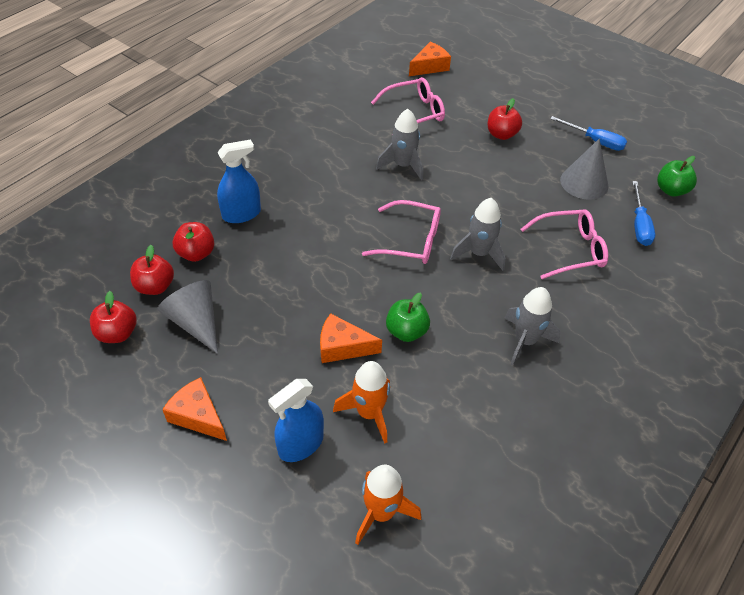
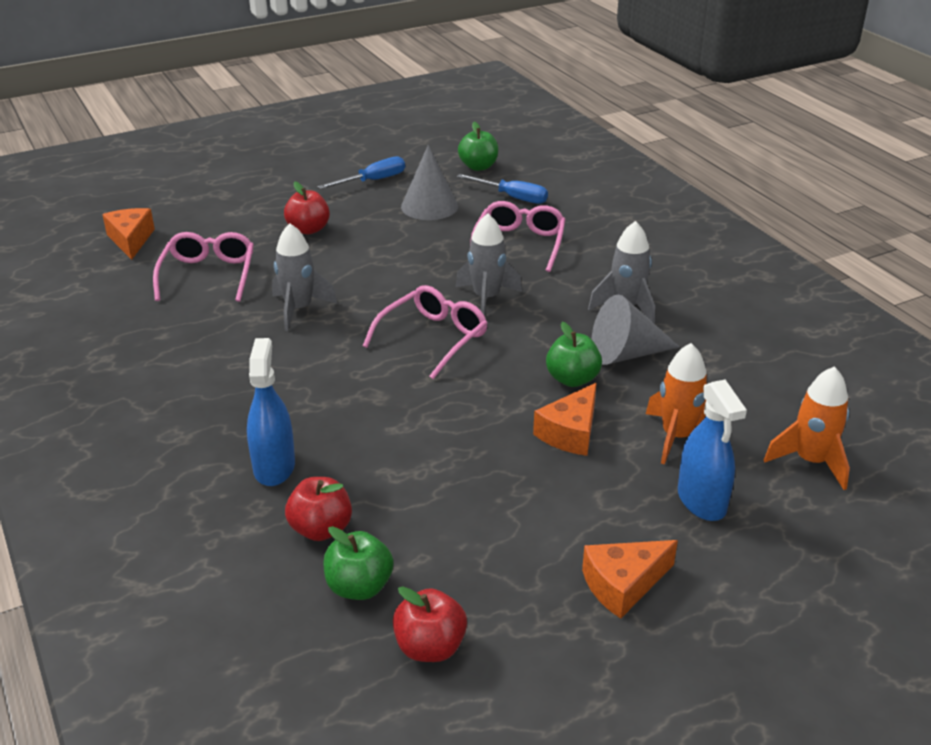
camera: 65 degrees left, 15 degrees down
(155, 286) = (359, 587): red apple -> green apple
(195, 322) = (456, 556): grey cone -> grey cone (625, 354)

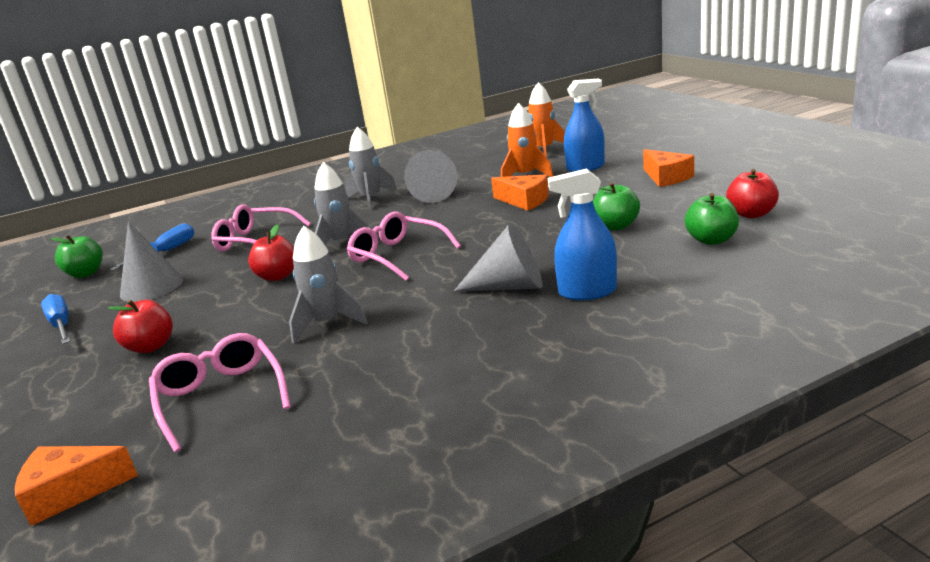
camera: 85 degrees left, 10 degrees down
(208, 274) = (220, 396): pink glasses -> pink glasses turned 60 degrees clockwise
(316, 414) = (509, 286): none -> grey cone
(321, 529) = (658, 261): red apple -> red apple (278, 276)
(572, 379) = (461, 206): green apple -> green apple (616, 226)

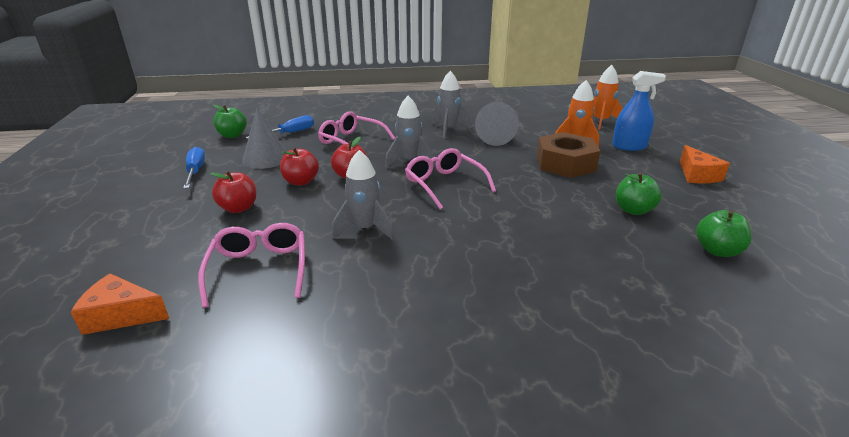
camera: 15 degrees right, 5 degrees up
(509, 286) = (519, 241): grey cone -> none
(524, 201) = (565, 164): orange cheese -> brown nut
(587, 292) = (582, 268): blue spray bottle -> none
(751, 214) = (766, 235): red apple -> red apple (301, 181)

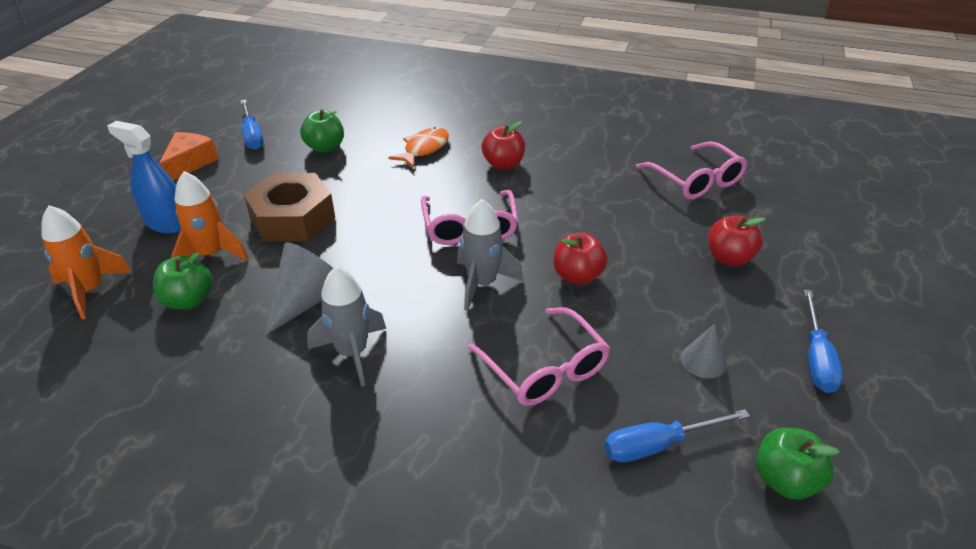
camera: 155 degrees left, 10 degrees up
(121, 315) = (800, 172): orange cheese -> none
(259, 268) = (696, 181): pink glasses -> pink glasses turned 45 degrees counterclockwise
(266, 158) = (703, 361): grey cone -> grey cone, size x0.57
(301, 181) = (649, 284): red apple -> red apple (503, 164)
(364, 229) = (591, 194): grey rocket -> none
(551, 231) = (424, 149): none -> orange fish
(707, 204) = (252, 135): none -> blue screwdriver
(717, 251) = (325, 106): green apple -> green apple (189, 300)

